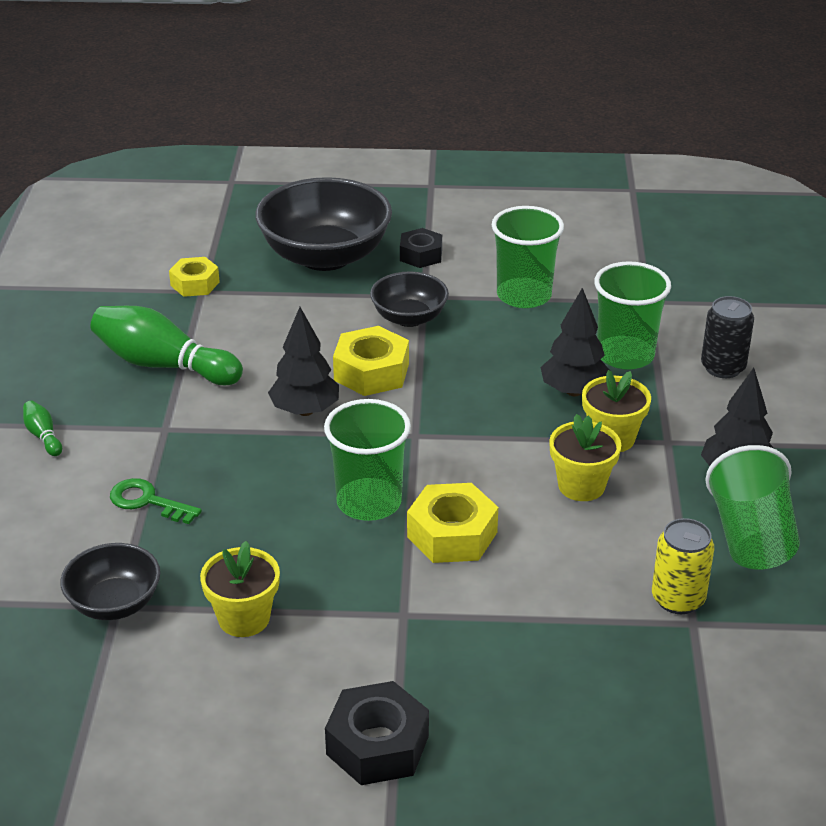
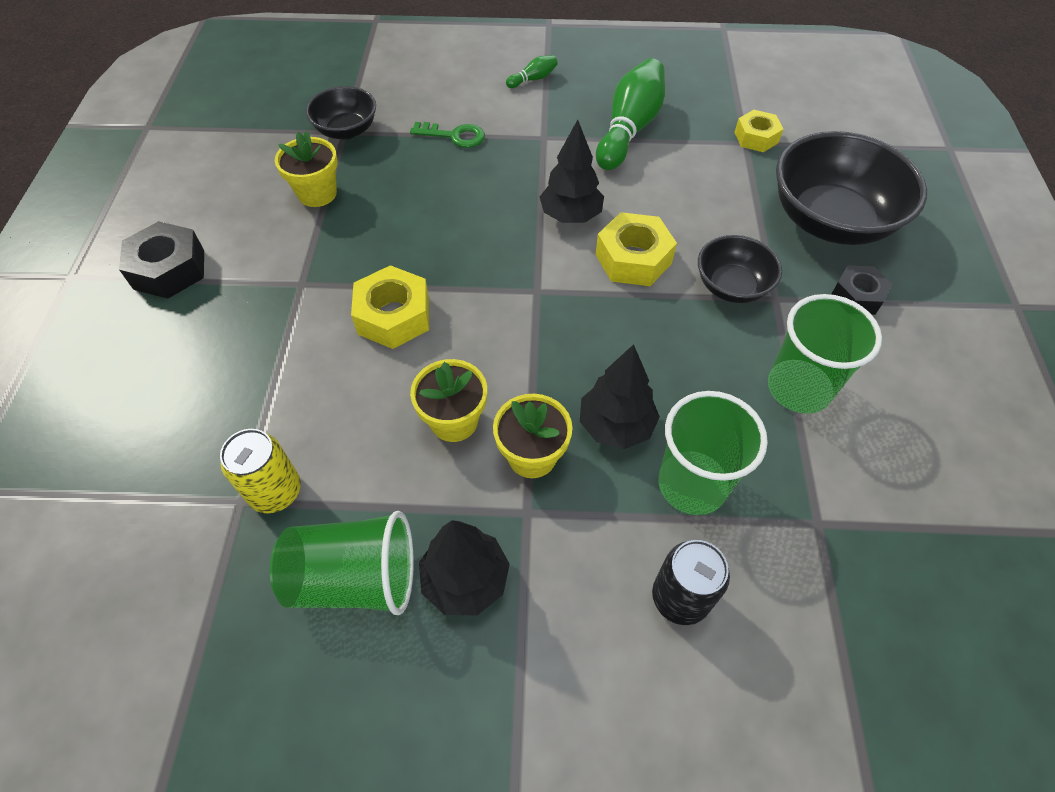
camera: 90 degrees right, 20 degrees up
(147, 501) = (454, 136): green key -> green key turned 75 degrees clockwise
(369, 502) = (443, 260): green cup -> none

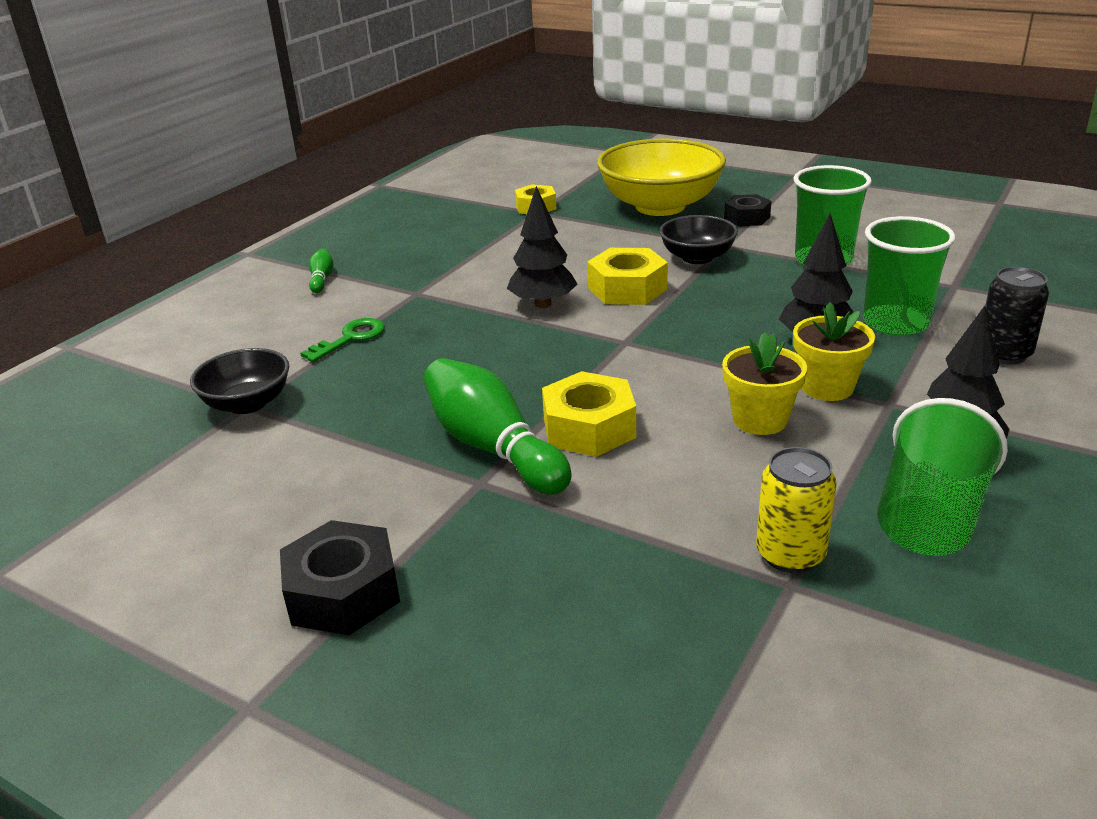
camera: 60 degrees left, 25 degrees down
(317, 193) = (336, 444): yellow flower pot -> none
(629, 129) = (459, 252): green bowling pin -> green bowling pin (493, 448)
(830, 220) = (660, 206): black bowl -> yellow bowl

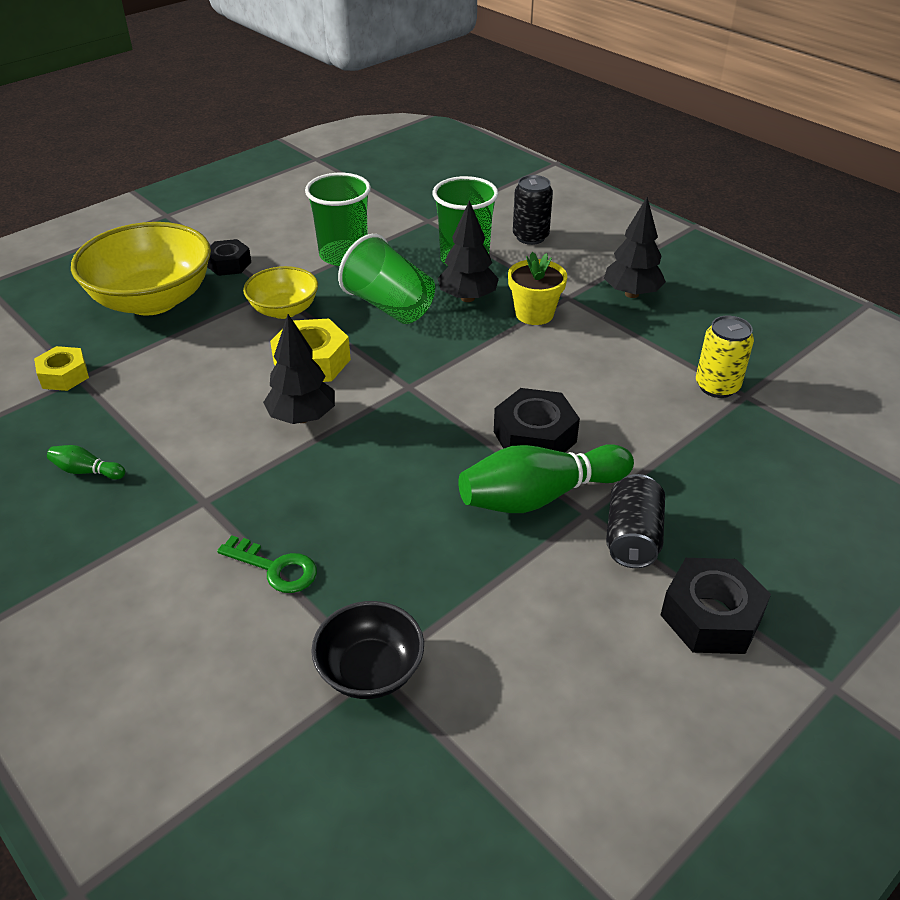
camera: 75 degrees left, 10 degrees up
(322, 279) = (94, 579): green bowling pin -> green bowling pin (87, 471)
(350, 338) = (275, 568): green key -> green key turned 150 degrees clockwise
(451, 519) = (632, 538): none -> black can
(589, 428) = (535, 437): yellow nut -> black nut
(697, 257) = (284, 310): black bowl -> yellow bowl
(760, 420) = (562, 354): yellow flower pot -> none
(929, 517) = (695, 325): green cup -> green cup (389, 306)

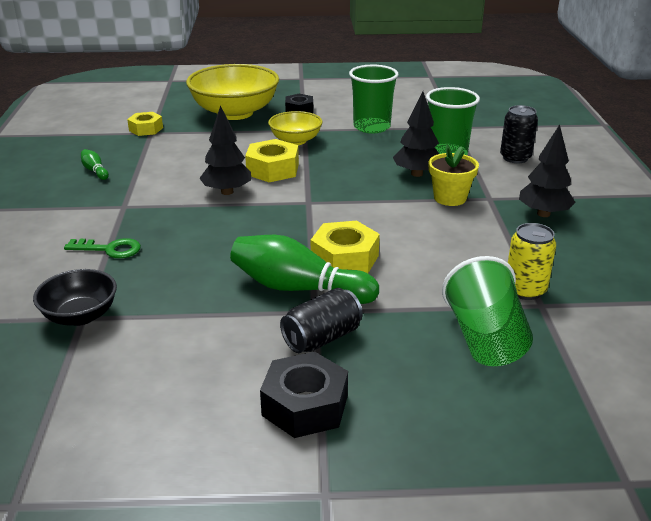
camera: 40 degrees right, 10 degrees down
(275, 568) = (109, 249): green key -> green key turned 60 degrees counterclockwise
(389, 306) = (359, 160): green cup -> green cup (485, 339)
(535, 437) = (345, 258): black nut -> yellow nut

